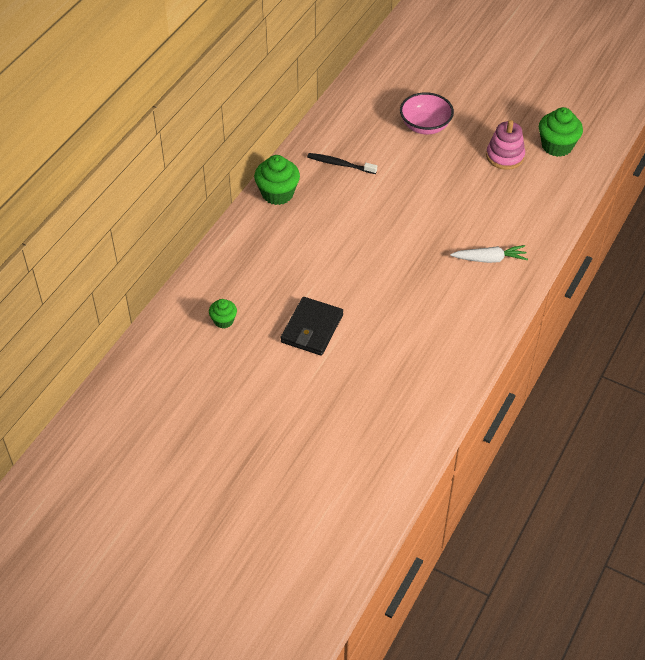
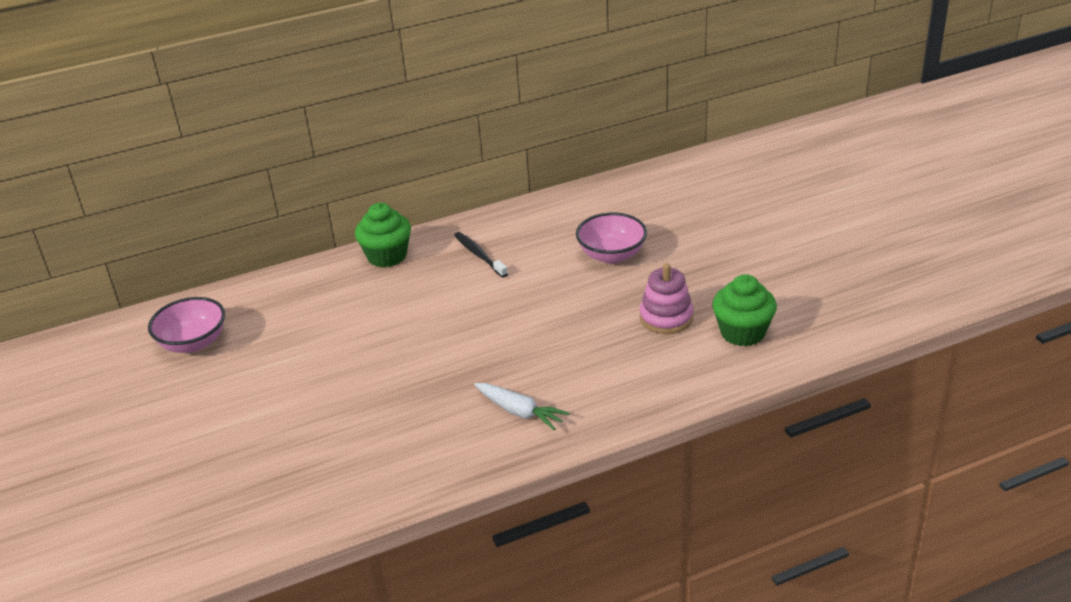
camera: 40 degrees right, 15 degrees down
(223, 320) = (193, 343): green cupcake -> pink bowl
(312, 328) = (257, 389): black wallet -> none

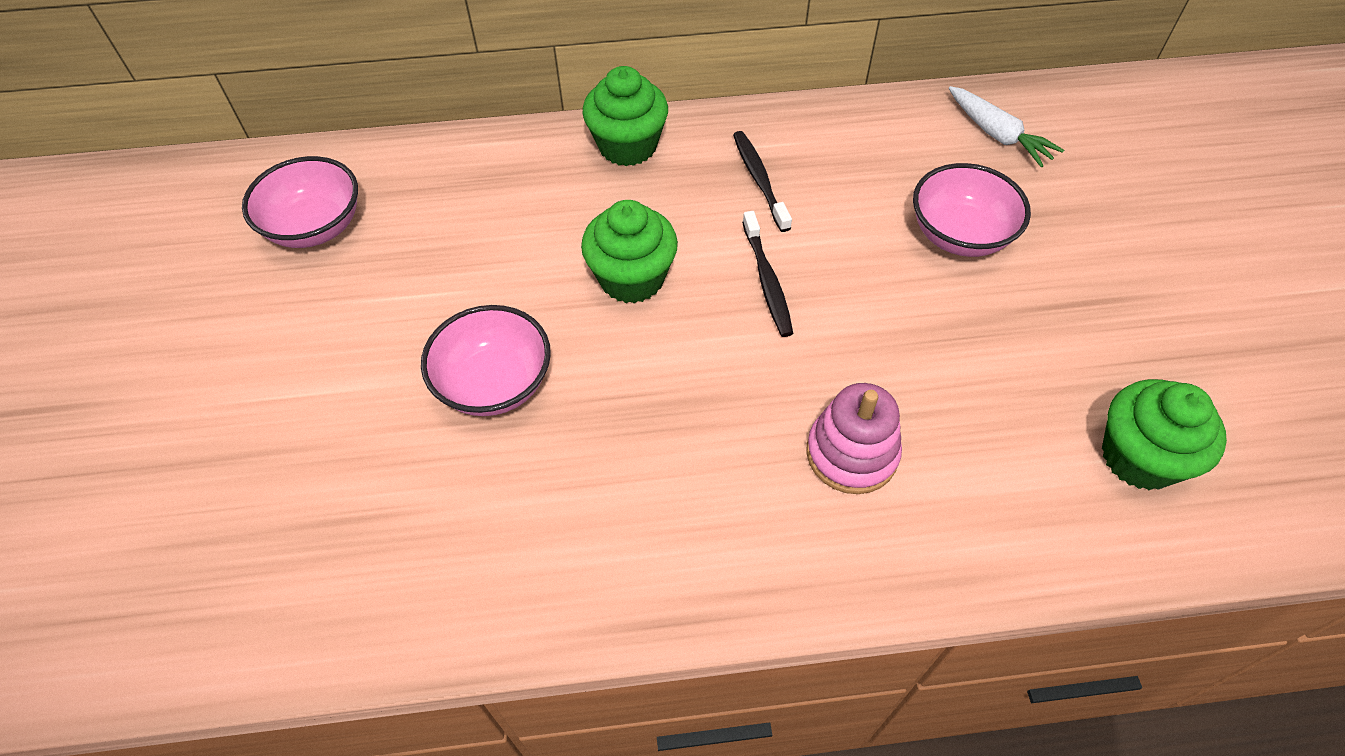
camera: 15 degrees right, 20 degrees up
(350, 390) = (494, 383): none -> pink bowl
(416, 321) = (632, 278): none -> green cupcake
(502, 303) = (767, 281): none -> black toothbrush
(520, 412) = (732, 510): white carrot -> white carrot (997, 135)
(666, 318) = (1017, 387): pink stacking toy -> pink stacking toy (851, 453)

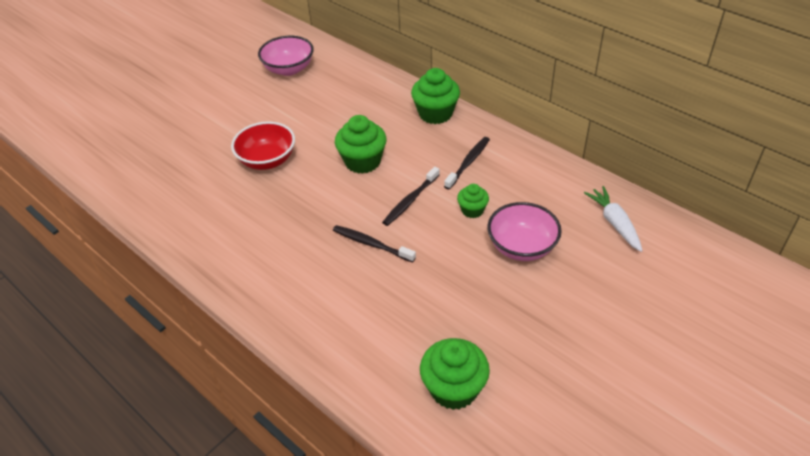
camera: 50 degrees right, 10 degrees down
(494, 383) = (267, 160): pink bowl -> red bowl
(807, 375) = (371, 244): none -> black toothbrush
(850, 234) = (472, 210): none -> green cupcake
(851, 453) = (343, 282): pink stacking toy -> none
(997, 135) = (614, 223): white carrot -> white carrot turned 150 degrees clockwise

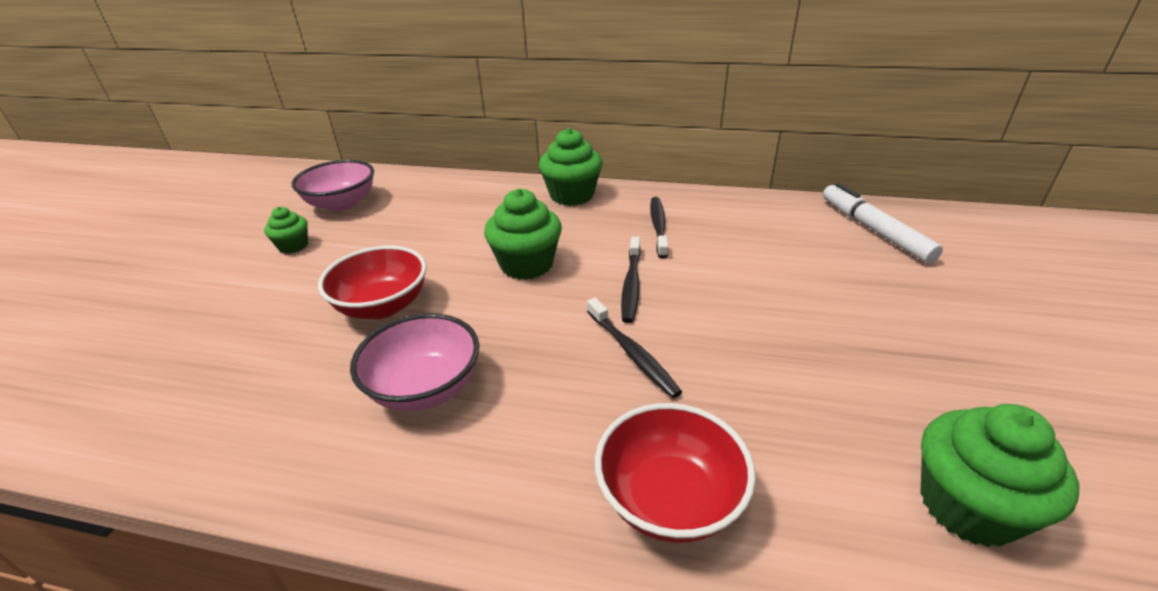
camera: 30 degrees left, 10 degrees down
(324, 321) = (669, 498): none -> red bowl
(371, 244) = (632, 353): black toothbrush -> black toothbrush turned 120 degrees counterclockwise
(472, 210) = (717, 269): green cupcake -> green cupcake (293, 246)
(522, 247) = (816, 285): pink bowl -> pink bowl (425, 388)
(614, 223) = (874, 230): white carrot -> white marker

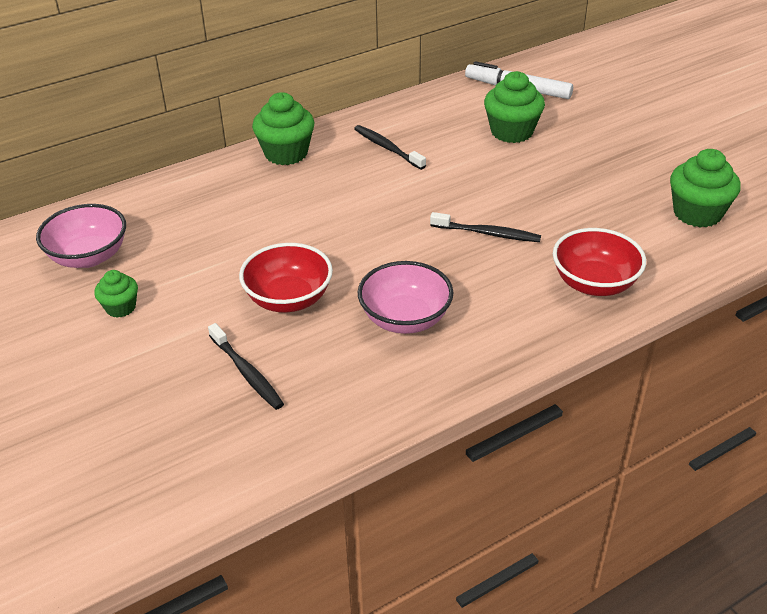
camera: 45 degrees left, 5 degrees up
(526, 264) = (341, 219): green cupcake -> green cupcake (511, 132)
(631, 285) = (429, 196): black toothbrush -> black toothbrush (247, 372)

